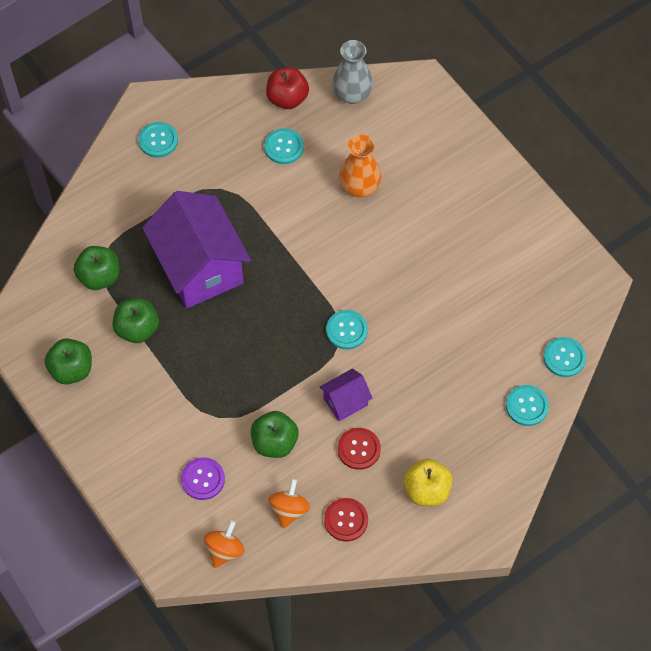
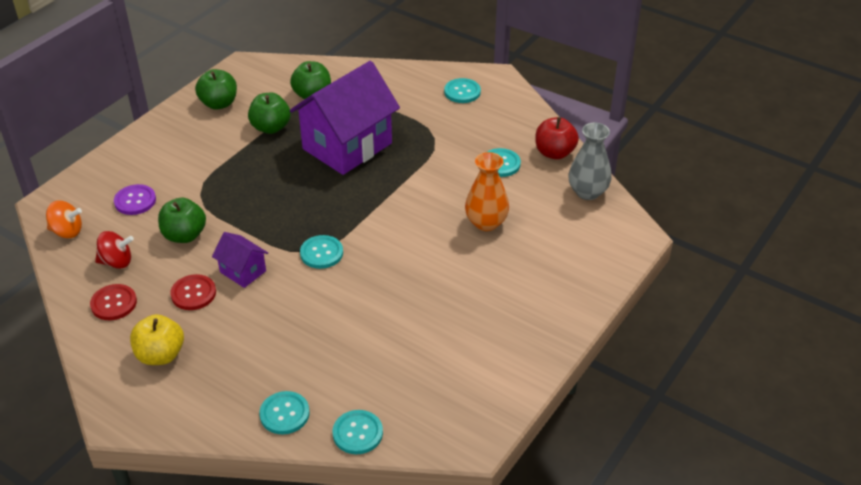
camera: 70 degrees right, 20 degrees down
(289, 509) = (117, 262): orange spinning top -> red spinning top

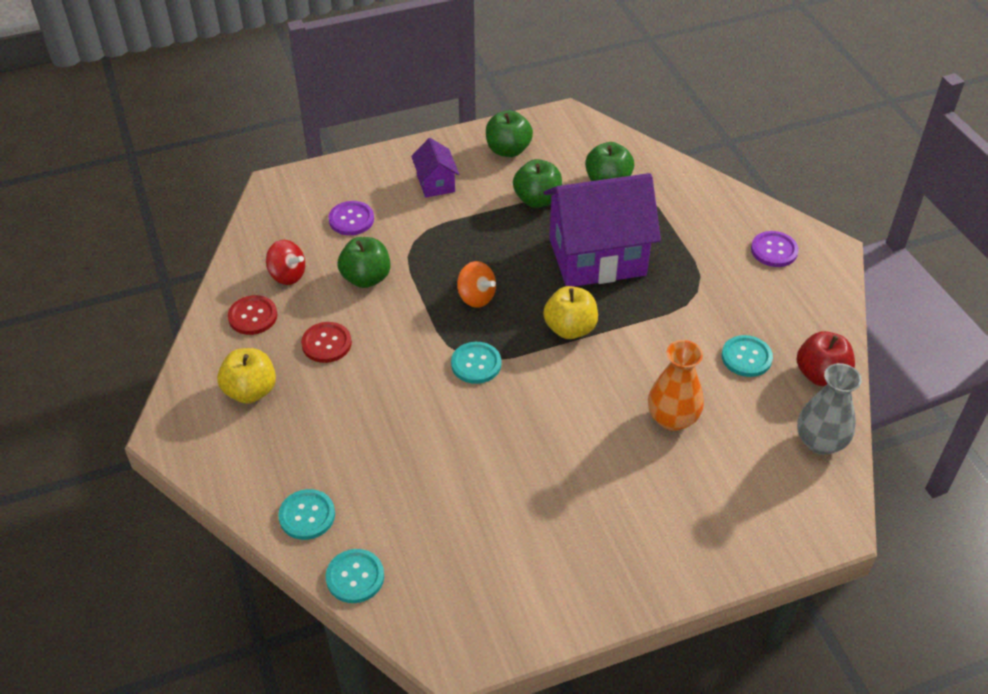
camera: 35 degrees right, 5 degrees up
(67, 231) = (271, 222): orange spinning top -> orange spinning top (476, 297)
(243, 271) = (388, 344): purple house -> purple house (436, 183)
(368, 200) = (570, 328): none -> yellow apple
(462, 92) = (774, 250): turquoise button -> purple button

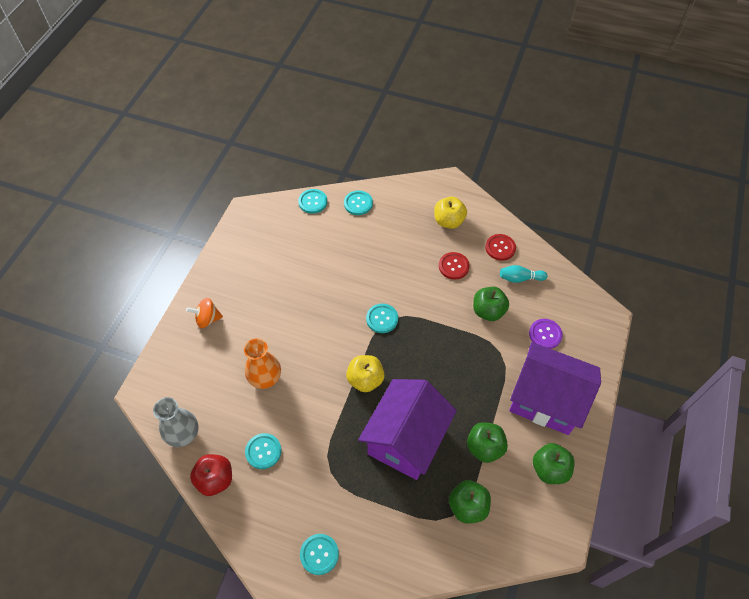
camera: 130 degrees right, 10 degrees up
(287, 275) = (520, 278): red spinning top -> turquoise bowling pin
(436, 183) = (546, 400): purple house -> purple house, size x2.19
(476, 297) = (428, 352): orange spinning top -> orange spinning top (207, 319)
(774, 250) = (319, 554): purple button -> turquoise button

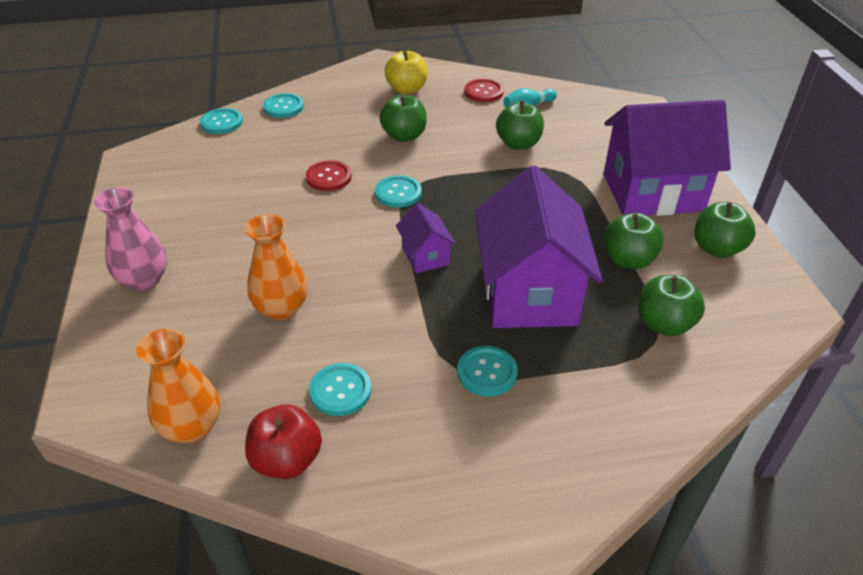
camera: 30 degrees left, 15 degrees down
(183, 434) = (192, 427): grey vase -> orange vase
(207, 319) = (144, 280): orange spinning top -> pink vase
(319, 554) = (522, 473): turquoise button -> turquoise button (487, 372)
(365, 380) = (425, 256): yellow apple -> purple house
(418, 268) = (404, 136): none -> green apple
(453, 266) = (445, 122): red button -> red button (329, 177)
(545, 334) = (597, 141): purple button -> none

